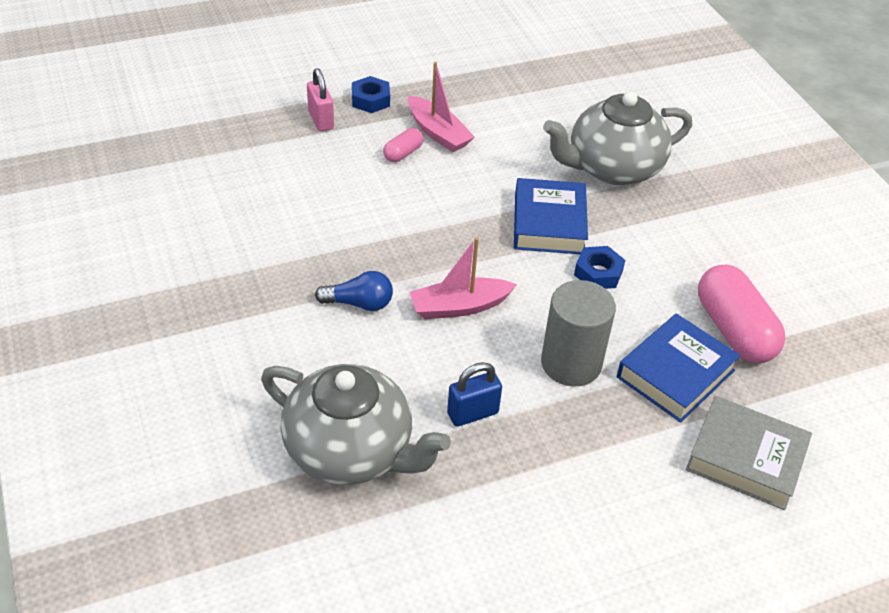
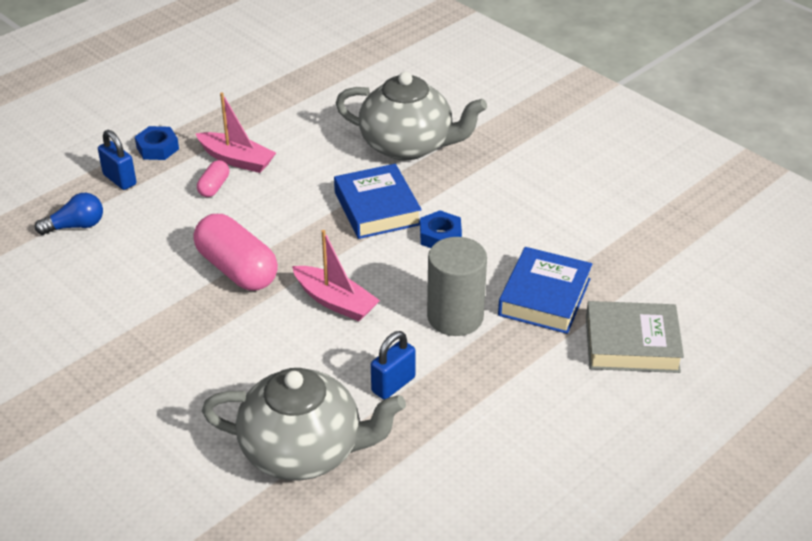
camera: 20 degrees left, 5 degrees down
(321, 120) = (119, 179): pink padlock -> blue padlock
(359, 303) = (244, 327): blue light bulb -> blue light bulb (76, 226)
(459, 307) = (335, 301): pink boat -> pink boat turned 105 degrees counterclockwise
(612, 168) = (408, 145): grey teapot -> grey teapot turned 120 degrees counterclockwise
(734, 330) = (574, 247): pink capsule -> pink capsule (237, 269)

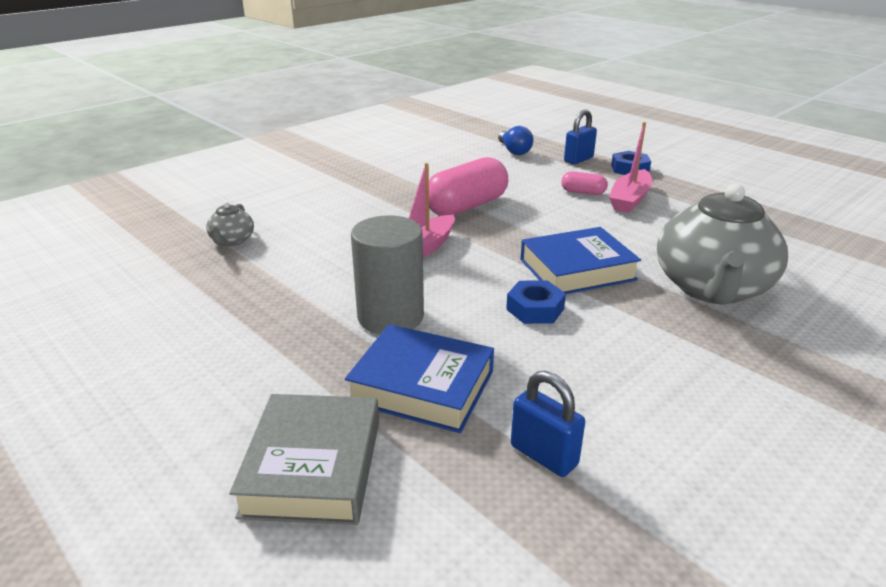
camera: 90 degrees right, 10 degrees down
(304, 451) = (232, 241): grey teapot -> grey teapot, size x0.43
(393, 384) = (296, 280): blue padlock -> blue padlock (544, 455)

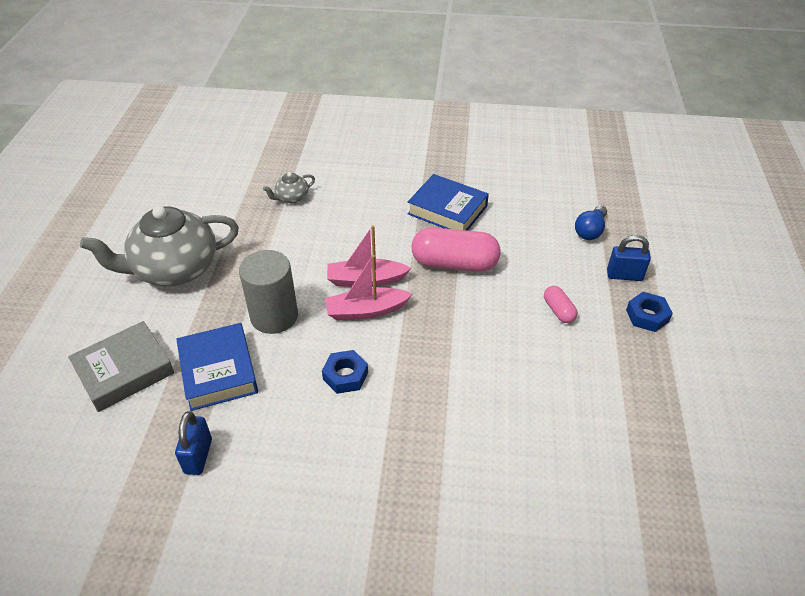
camera: 50 degrees right, 15 degrees up
(577, 269) = (421, 370): blue book -> blue book (447, 210)
(629, 199) = (580, 344): pink boat -> pink boat (366, 310)
(711, 288) = (472, 459): grey teapot -> grey teapot (174, 269)

